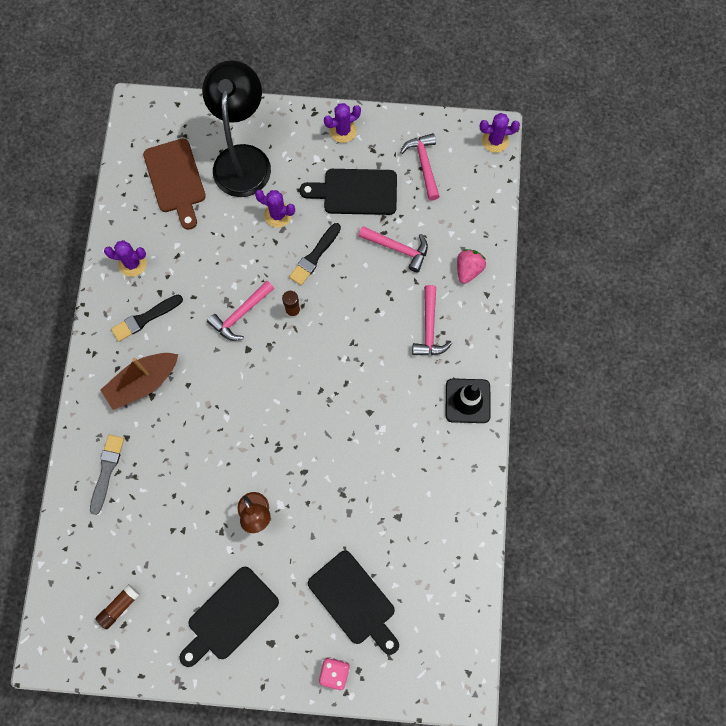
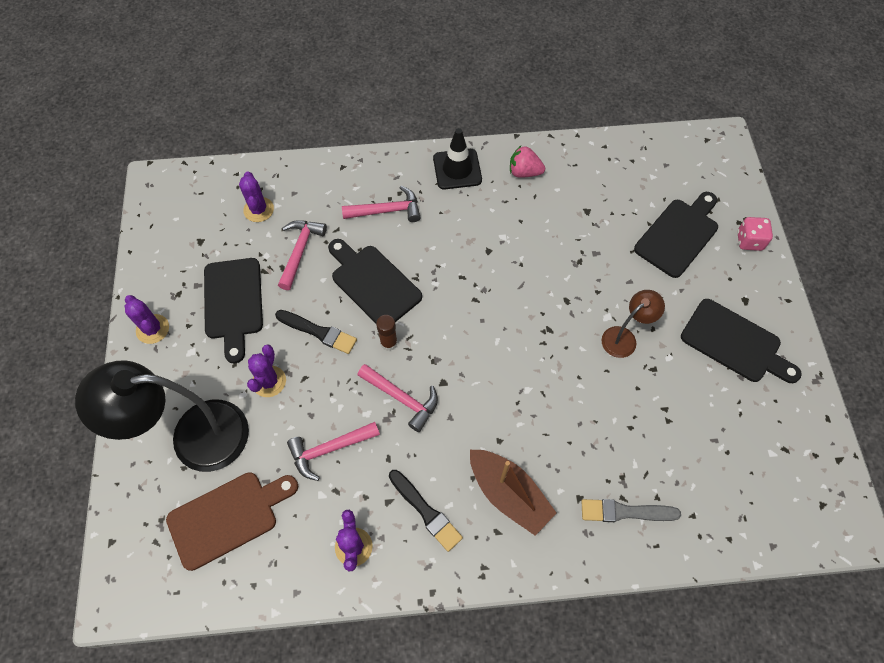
camera: 100 degrees left, 10 degrees down
(119, 607) = (768, 458): brown glue stick -> none
(353, 306) = (373, 283): none -> black cutting board
(424, 164) = (195, 240): pink hammer -> pink hammer (329, 449)
(468, 270) = (317, 185): pink strawberry -> pink strawberry (524, 172)
(495, 140) = (164, 179): purple cactus -> purple cactus (258, 210)

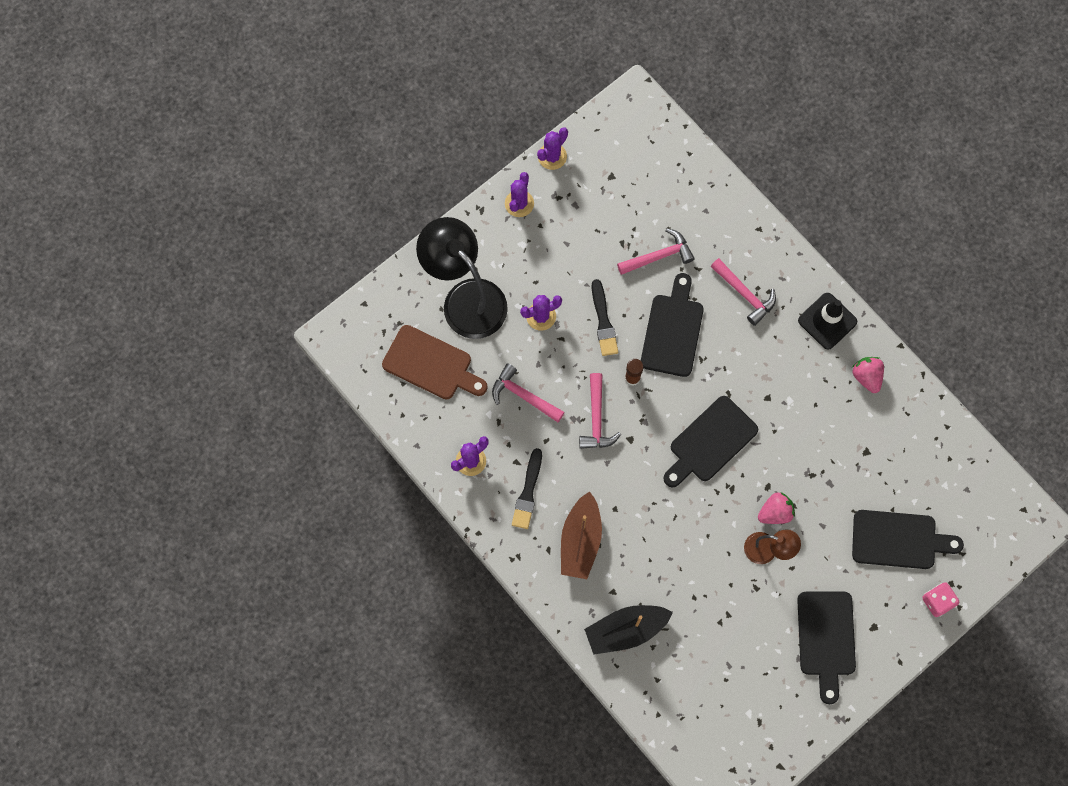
camera: 55 degrees right, 10 degrees up
(233, 303) = (580, 242): black cutting board -> black cutting board (710, 442)
(258, 210) = (670, 197): purple cactus -> purple cactus (552, 156)
(594, 309) = (775, 512): none -> pink strawberry
(625, 512) = (626, 630): grey brush -> black boat

